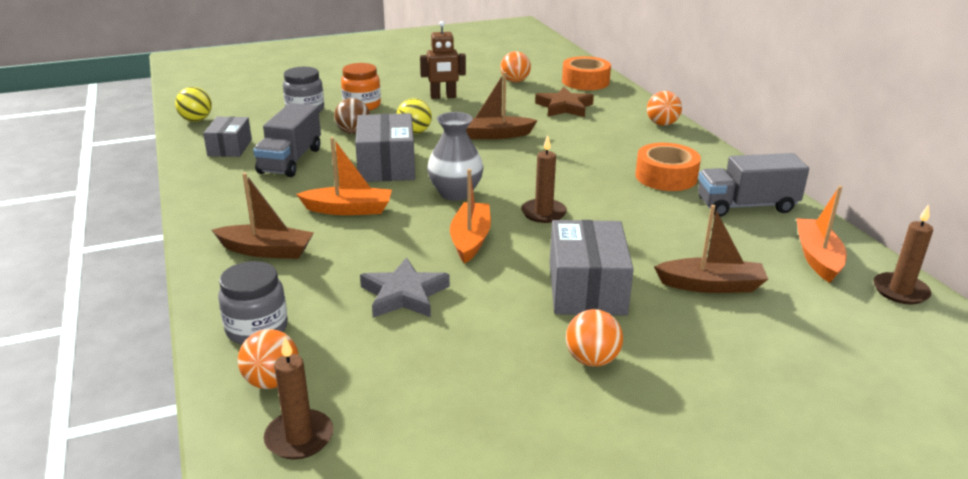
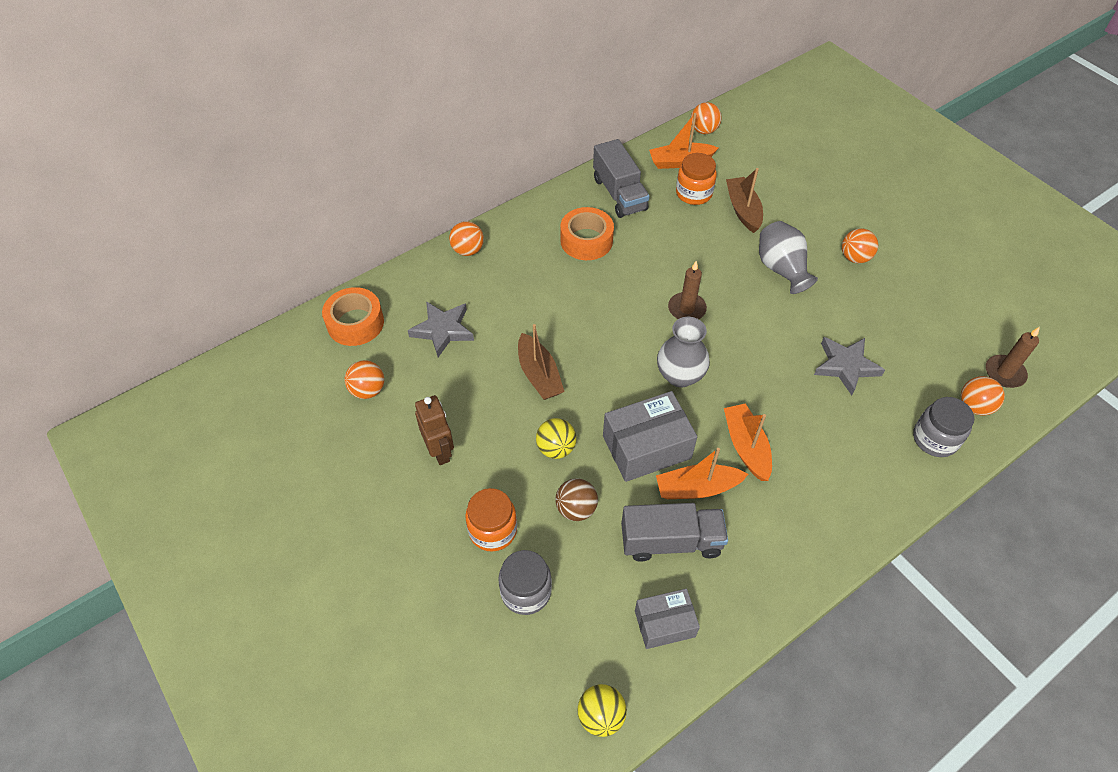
camera: 105 degrees left, 25 degrees up
(266, 251) = (841, 480): brown boat -> none
(470, 239) = (751, 346): orange boat -> orange boat (697, 488)
(564, 107) = (443, 330): brown star -> grey star
(586, 289) = (781, 269): grey box -> grey vase
(747, 255) = (694, 193): none -> orange jar
(900, 291) = (703, 130): brown candle -> orange ball

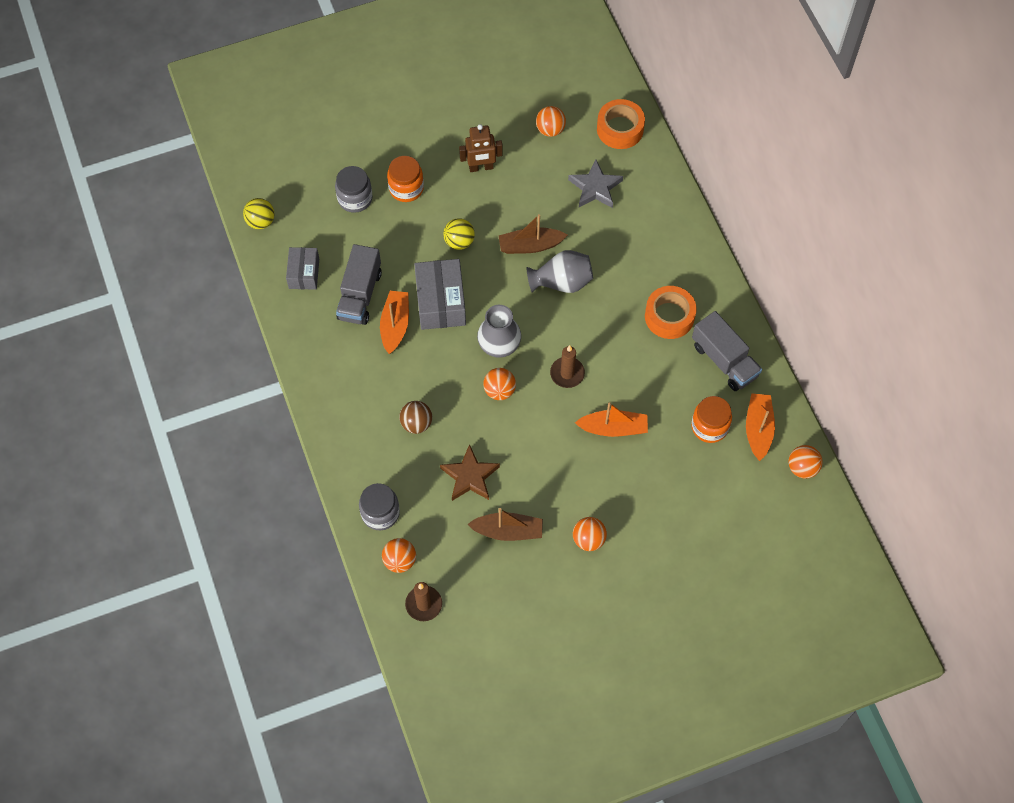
camera: 105 degrees right, 10 degrees up
(468, 250) = (681, 221): orange ball -> orange ball (499, 390)
(576, 509) = (405, 242): brown ball -> brown ball (416, 423)
(619, 194) = (724, 360): grey truck -> grey truck turned 120 degrees counterclockwise
(743, 210) = (676, 463): brown boat -> brown boat (508, 531)
(746, 446) = (419, 371): orange boat -> orange boat (613, 428)
(781, 269) = (591, 468): grey vase -> grey vase (561, 282)
(845, 366) = (470, 476): grey star -> brown star

